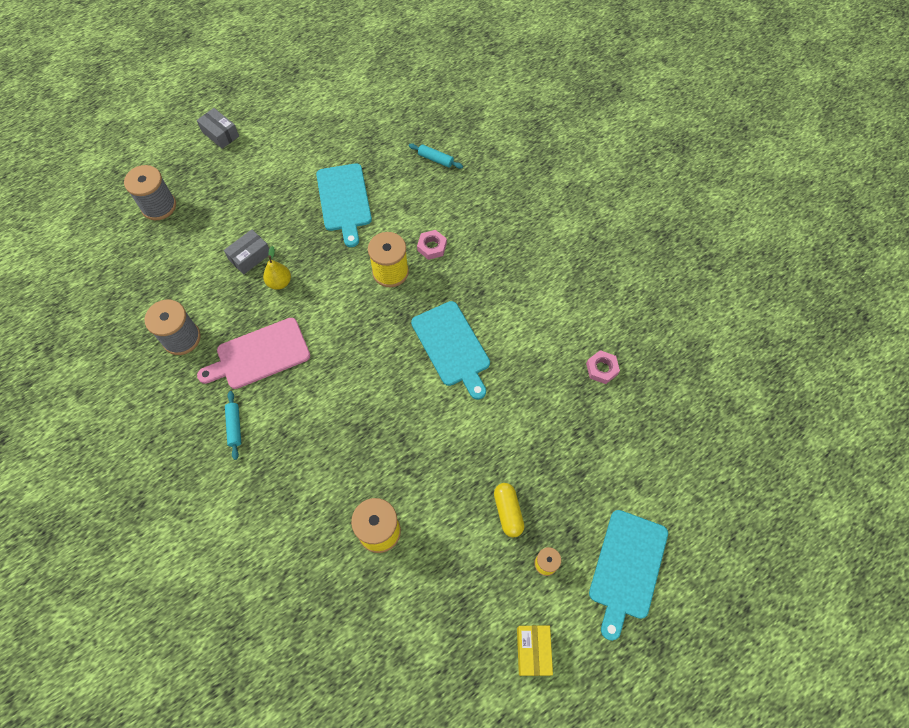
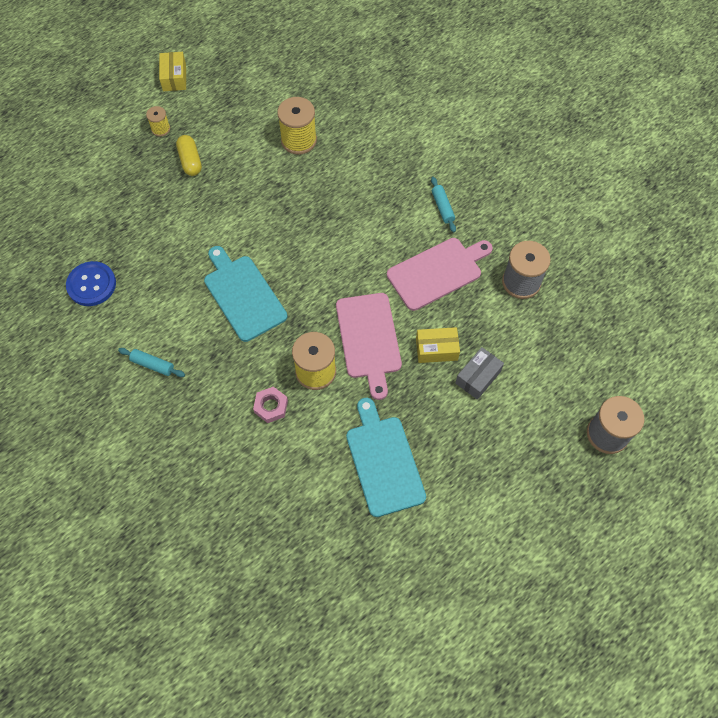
camera: 175 degrees right, 0 degrees up
(220, 134) = (571, 553): grey box -> none
(279, 282) = (436, 349): yellow pear -> yellow box
(338, 296) = (369, 339): none -> pink cutting board
(435, 159) = (274, 535): turquoise rolling pin -> turquoise rolling pin (152, 365)
(601, 369) = (91, 285): pink nut -> blue button
(627, 568) = (94, 131): turquoise cutting board -> none

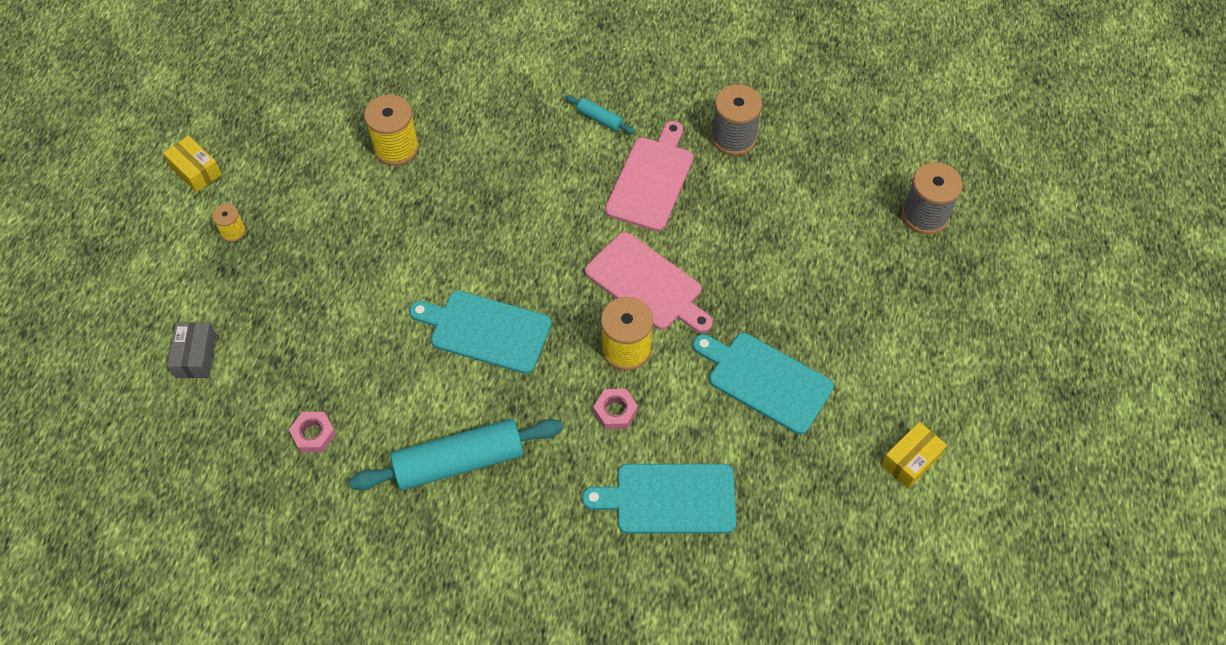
camera: 40 degrees left, 5 degrees down
(91, 285) = (313, 434): blue button -> pink nut
(152, 365) = (459, 462): turquoise rolling pin -> turquoise rolling pin, size x2.25
(190, 161) = (299, 242): yellow capsule -> none
(250, 488) = (669, 499): none -> turquoise cutting board
(436, 349) = (716, 248): yellow box -> yellow box (911, 460)
(478, 377) = (775, 246): grey box -> grey box (196, 356)

